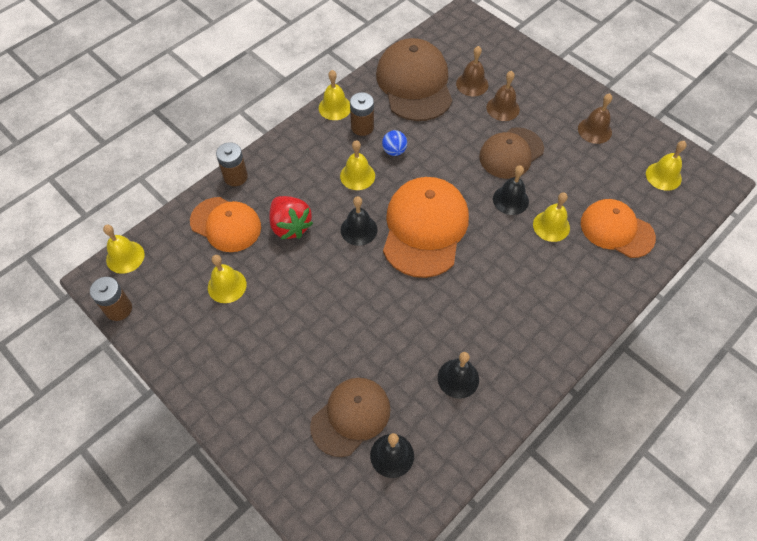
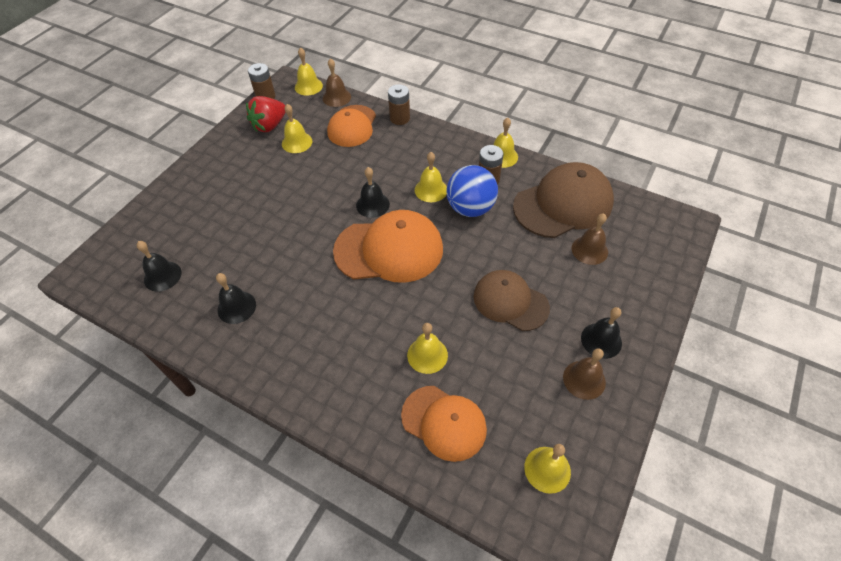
camera: 75 degrees right, 5 degrees down
(290, 226) = (362, 162): red strawberry -> red strawberry (270, 126)
(351, 416) = (194, 242): brown cap -> none
(394, 151) = (470, 208): blue ball -> blue ball, size x2.02
(503, 108) = (570, 283): brown bell -> brown bell (336, 97)
(510, 200) = (448, 312): black bell -> black bell (601, 340)
(616, 230) = (444, 422): orange cap -> orange cap turned 105 degrees clockwise

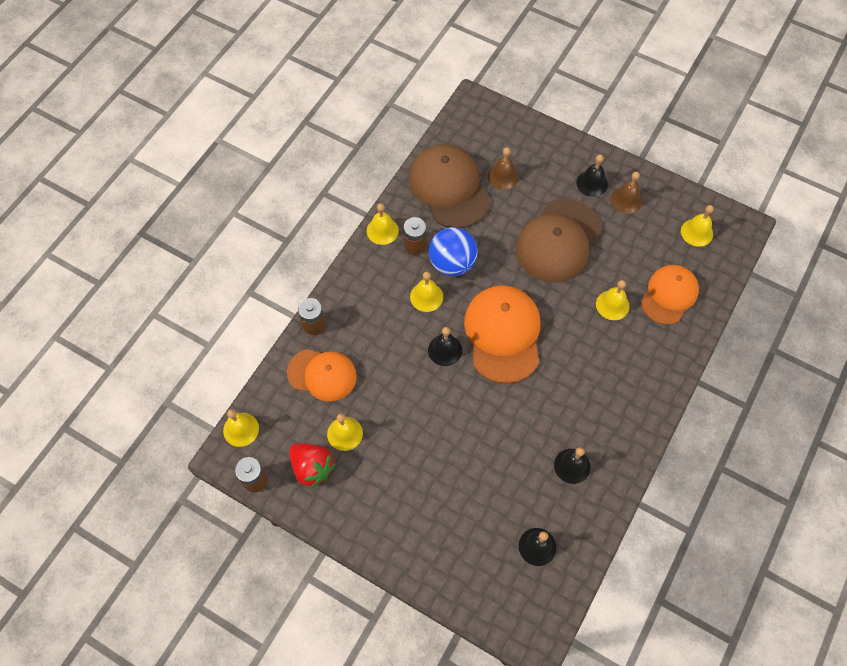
camera: 90 degrees left, 10 degrees up
(336, 97) = (267, 394): brown bell -> none
(510, 302) = (558, 241): brown cap -> brown cap, size x1.51

